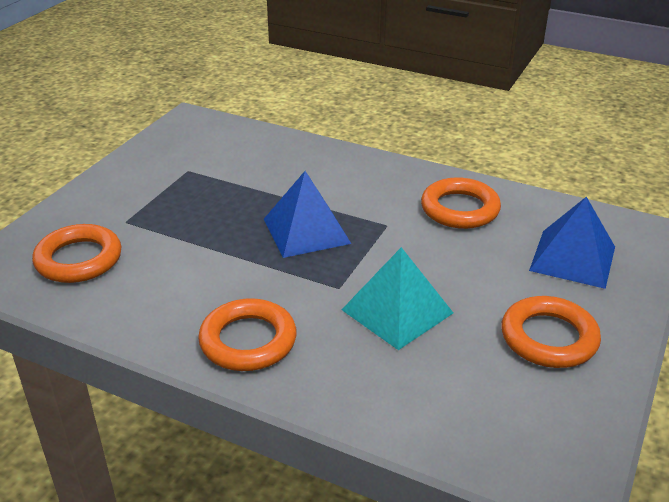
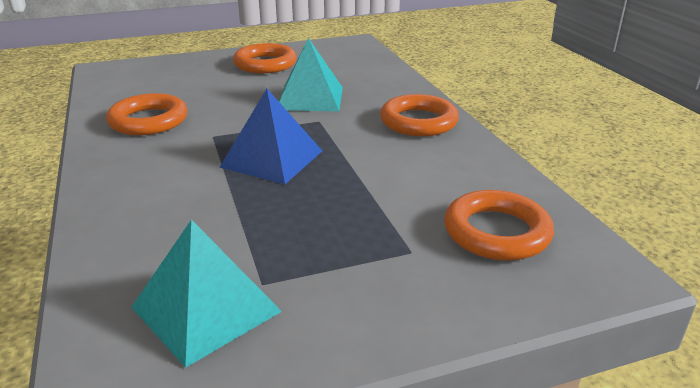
camera: 135 degrees left, 5 degrees down
(197, 151) = (205, 309): none -> turquoise pyramid
(572, 258) = (170, 77): blue pyramid -> none

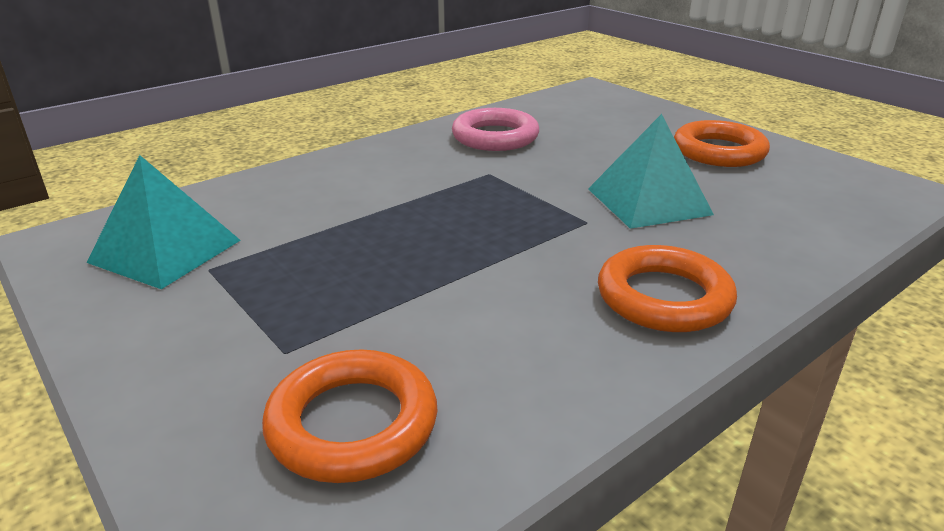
camera: 70 degrees right, 0 degrees up
(148, 121) = (495, 137): orange ring -> pink ring
(272, 159) = (459, 215): blue pyramid -> none

